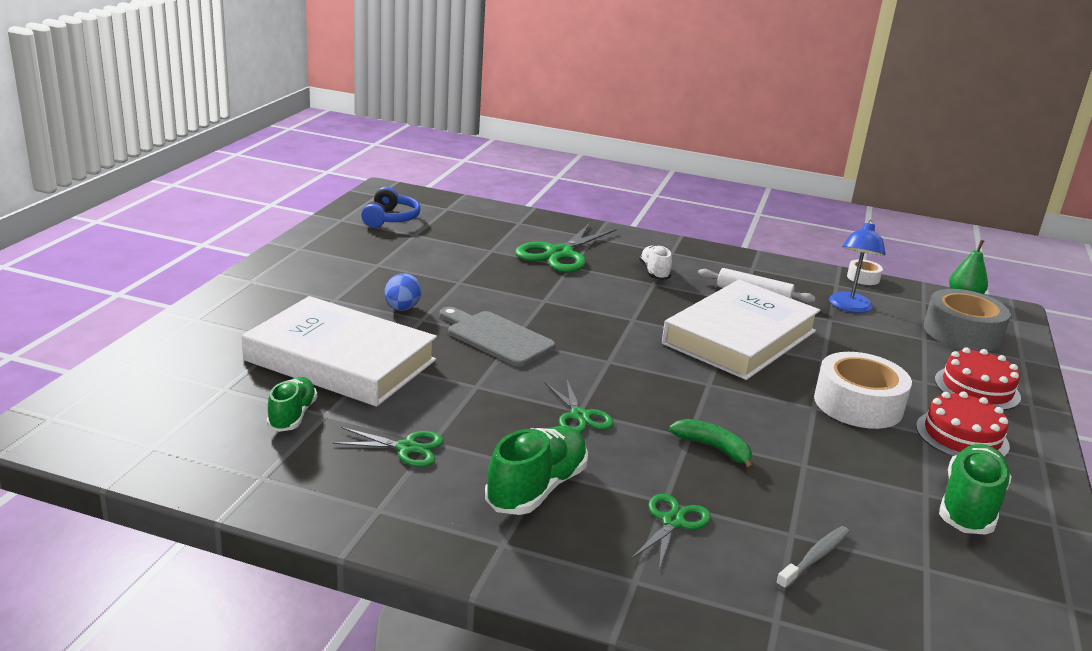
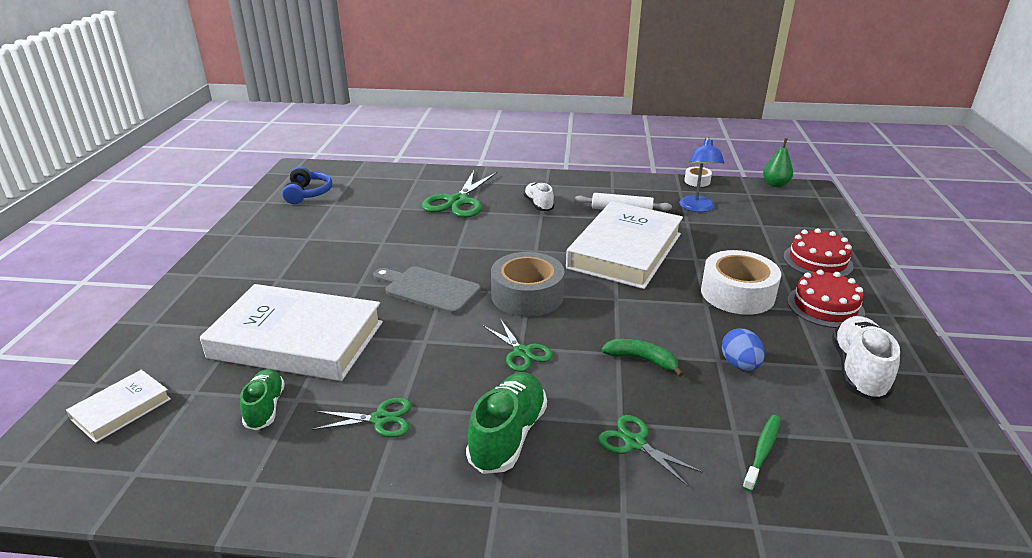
camera: 10 degrees left, 5 degrees up
(151, 390) = (121, 409): none -> white book
(402, 309) = (339, 277): blue egg -> blue egg (740, 365)
(673, 522) = (635, 443): green scissors -> green scissors turned 60 degrees counterclockwise
(814, 558) = (762, 451): grey toothbrush -> green toothbrush
(962, 333) = (786, 215): grey tape -> grey tape (527, 295)
(969, 506) = (858, 371): green shoe -> white shoe

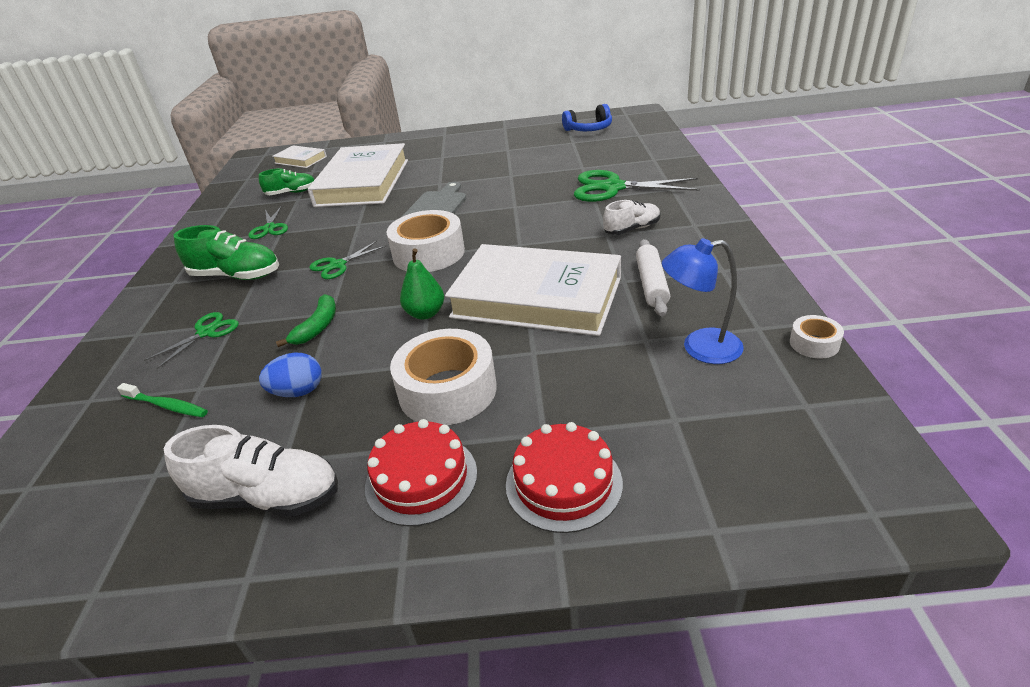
camera: 85 degrees right, 5 degrees up
(527, 295) = (428, 253): grey tape -> white tape
(775, 184) = (886, 445): green pear -> green pear (425, 313)

